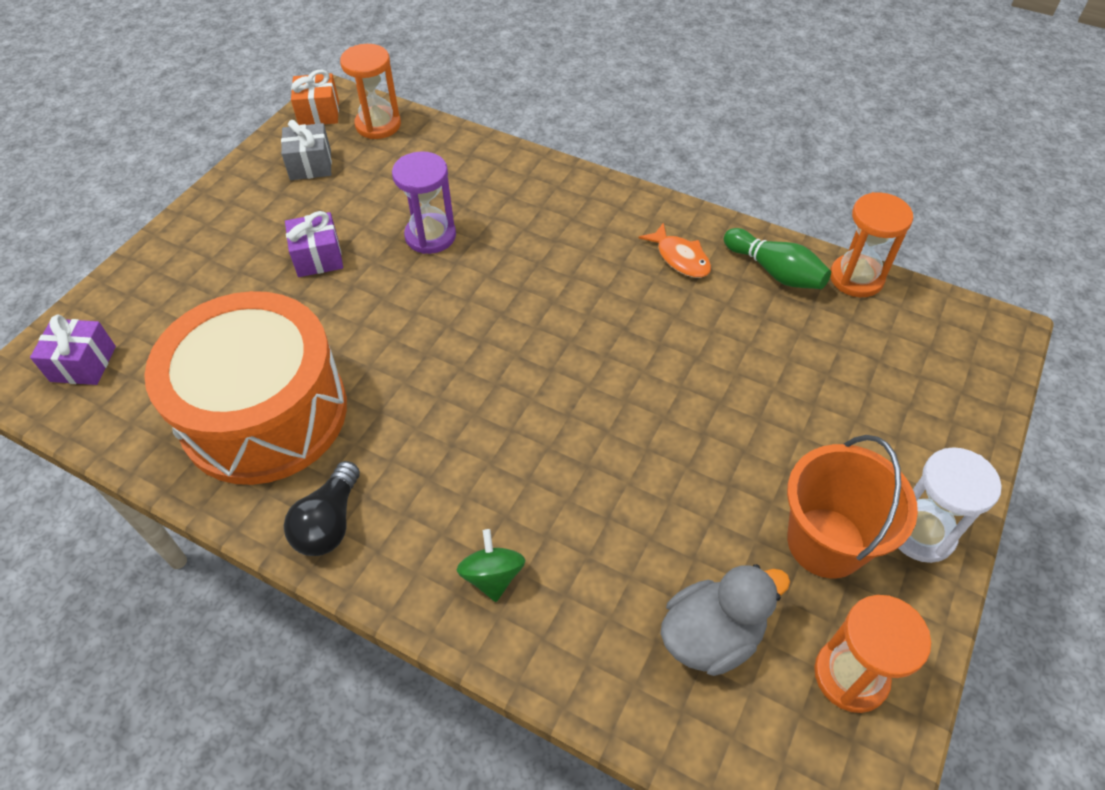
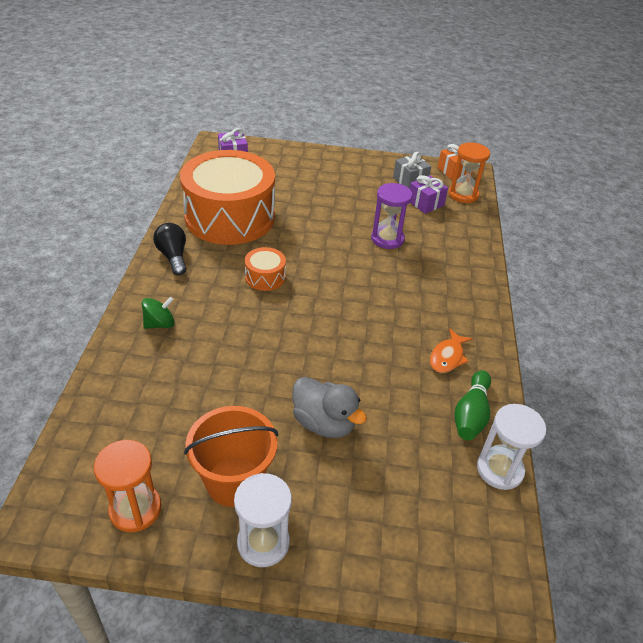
camera: 65 degrees right, 10 degrees down
(318, 257) = (342, 203): purple gift -> purple gift (425, 203)
(329, 522) = (173, 257): black light bulb -> black light bulb turned 75 degrees clockwise
(445, 404) = (265, 277): none -> orange drum
(711, 636) = (147, 429): grey duck -> grey duck (324, 423)
(856, 278) = (499, 469): orange hourglass -> white hourglass

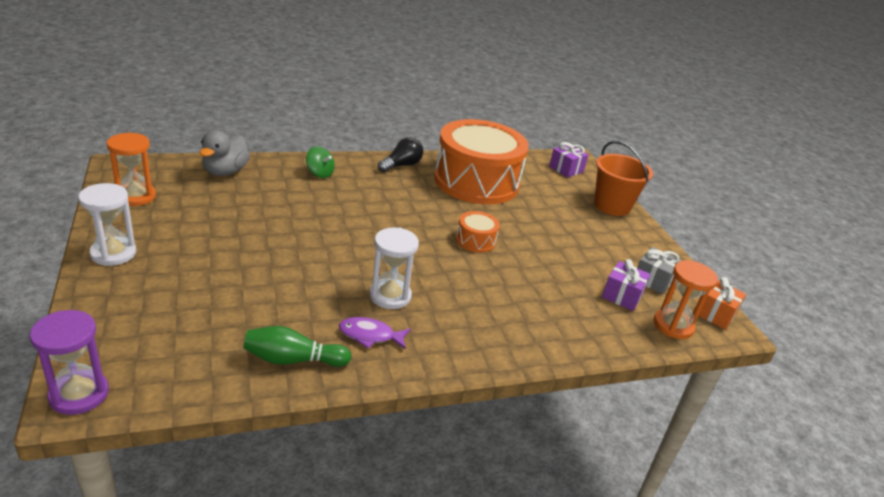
camera: 65 degrees right, 10 degrees down
(234, 481) = (169, 231): orange bucket -> orange bucket (611, 206)
(265, 277) = (410, 211): orange drum -> orange drum (475, 240)
(324, 423) = (245, 266): grey duck -> grey duck (225, 171)
(387, 239) = (529, 274): purple hourglass -> purple hourglass (79, 394)
(447, 357) = (370, 335): orange fish -> purple fish
(499, 469) = (223, 387): white hourglass -> white hourglass (390, 296)

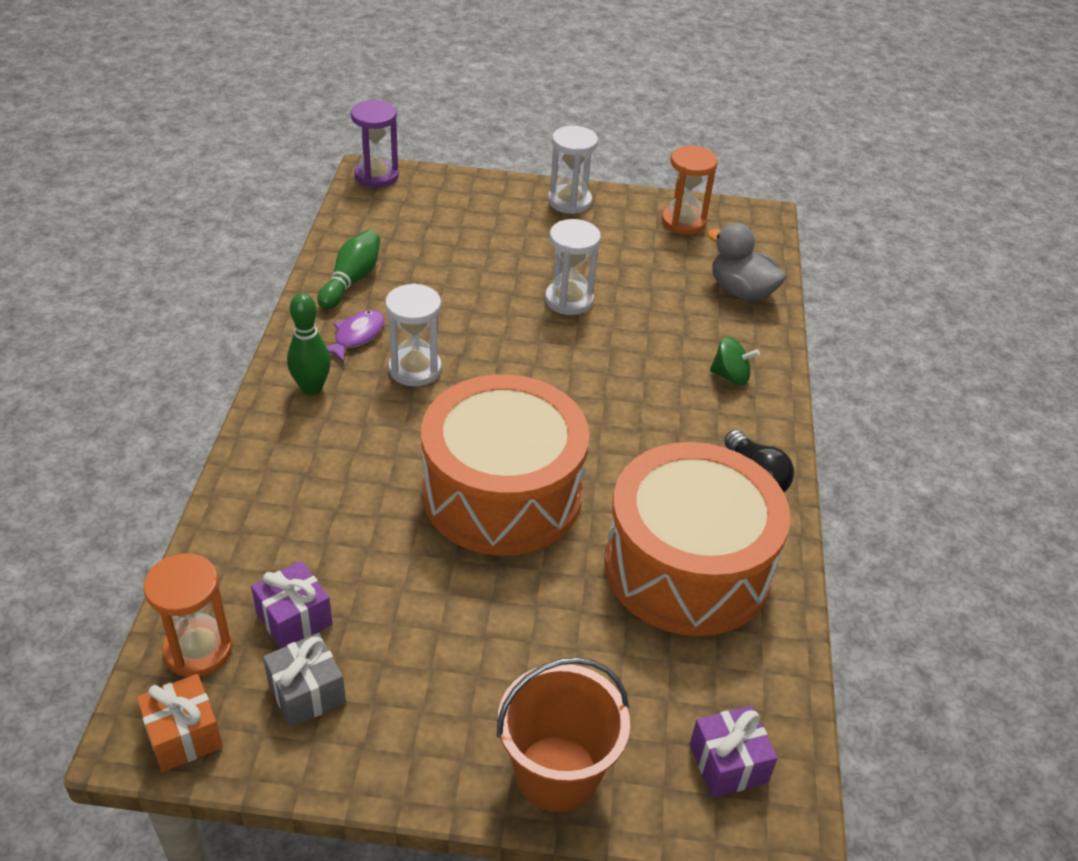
camera: 115 degrees right, 10 degrees up
(268, 238) = (569, 300): none -> white hourglass
(320, 173) = (730, 376): green spinning top -> green spinning top turned 135 degrees counterclockwise
(445, 343) = (311, 388): none -> green bowling pin
(475, 240) = (502, 493): orange drum -> orange drum, size x2.45

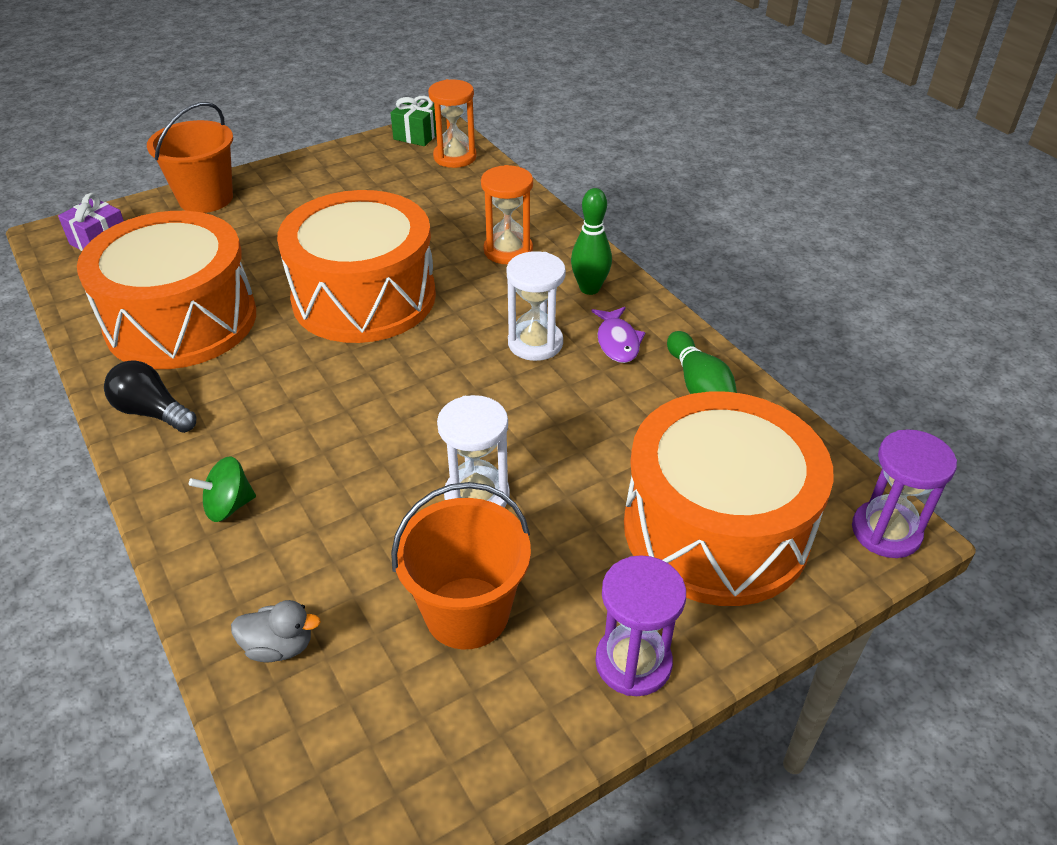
camera: 145 degrees right, 0 degrees up
(183, 735) = (417, 135): orange gift -> green gift
(294, 619) = (421, 186): purple gift -> none
(306, 693) = (376, 168): grey gift -> none
(458, 219) = (716, 529): none -> orange drum
(569, 201) = (633, 662): white hourglass -> purple hourglass
(630, 255) = (467, 612): none -> orange bucket
(683, 222) = (446, 741): orange hourglass -> orange hourglass (508, 251)
(741, 291) = (279, 646): grey duck -> grey duck, size x0.63

